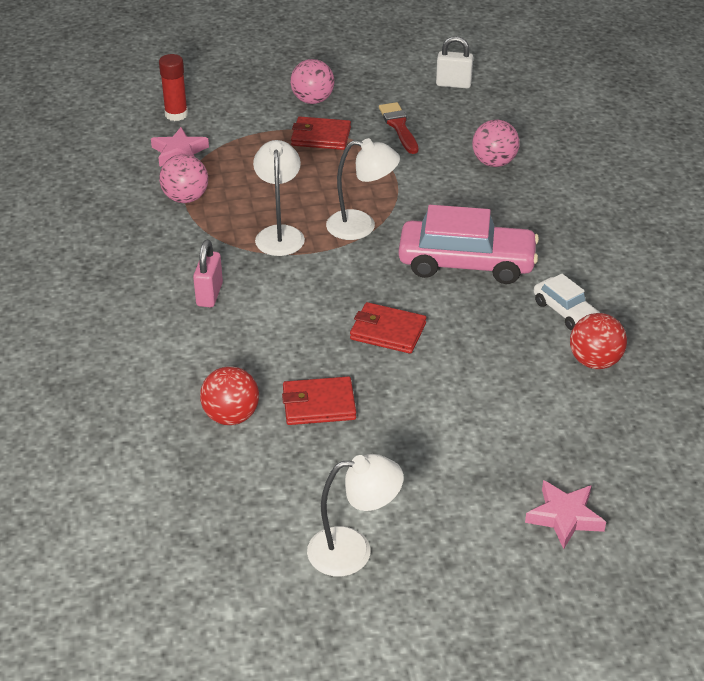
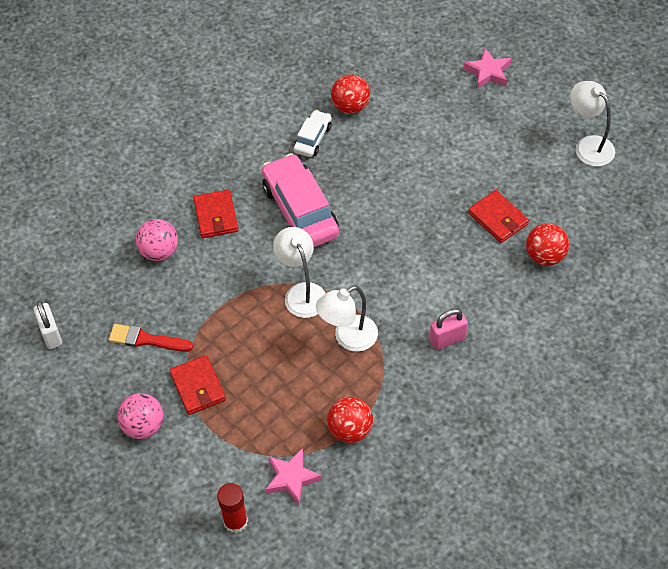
camera: 120 degrees left, 15 degrees up
(185, 198) = (350, 430): pink ball -> red ball
(388, 331) = (404, 219): red wallet -> red wallet (216, 216)
(399, 126) = (146, 339): red brush -> red brush turned 60 degrees clockwise

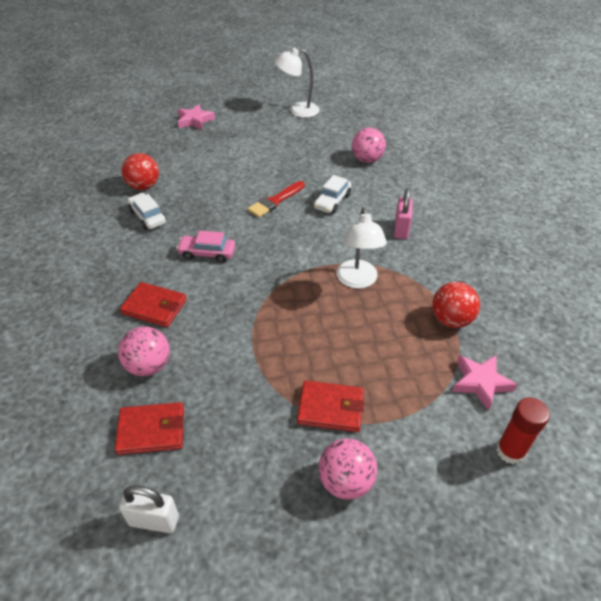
camera: 60 degrees left, 10 degrees down
(146, 339) = (240, 426): red brush -> red brush (275, 201)
(300, 211) = (207, 253): pink car -> pink car, size x0.52
(301, 293) = (288, 288): white lamp -> none
(447, 262) = (332, 201): none -> white car
(498, 218) = (317, 165): red wallet -> red wallet (151, 430)
(545, 256) = (367, 160): red ball -> pink ball

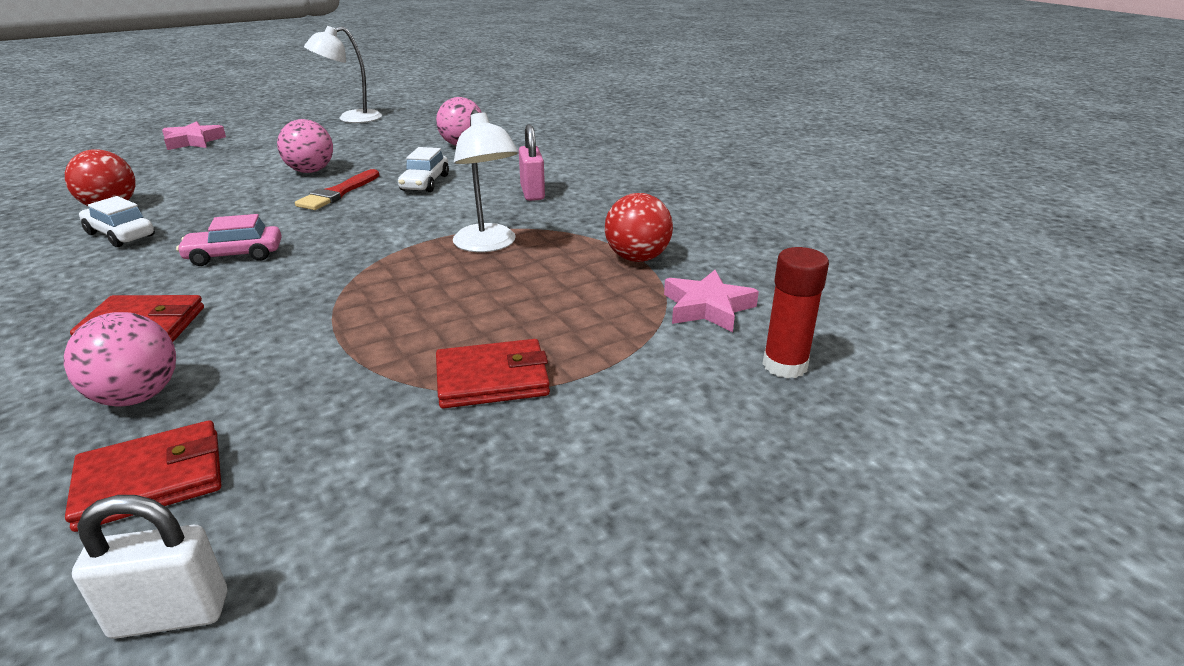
camera: 20 degrees left, 15 degrees down
(345, 481) = (549, 459): pink ball -> pink ball (310, 171)

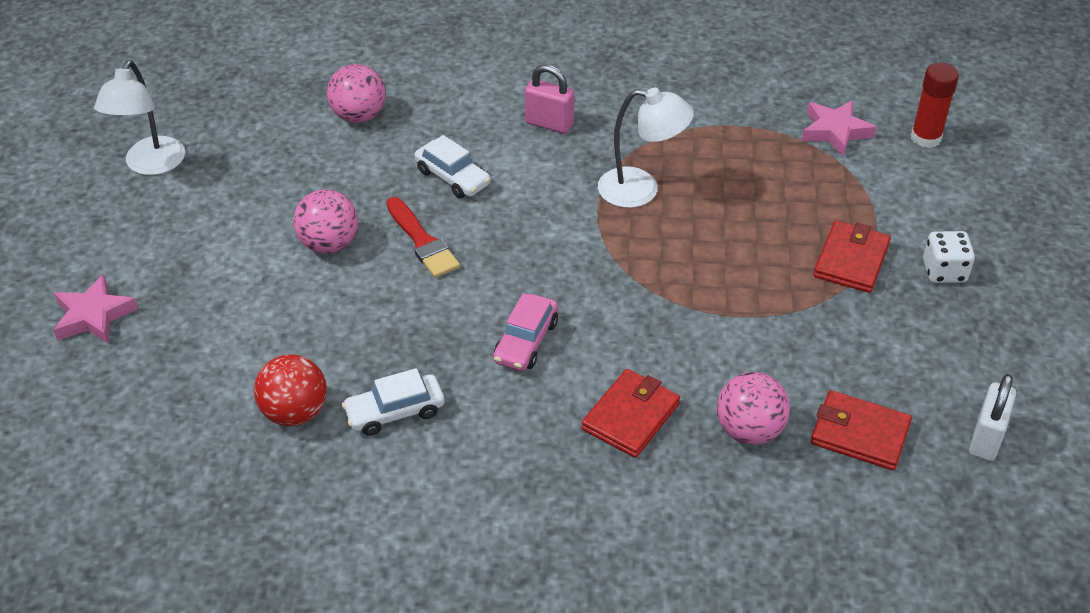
camera: 55 degrees left, 15 degrees up
(151, 480) = (860, 434): red wallet -> red wallet turned 75 degrees counterclockwise
(537, 456) = (944, 271): none -> white dice
(637, 258) = (735, 126): red ball -> none

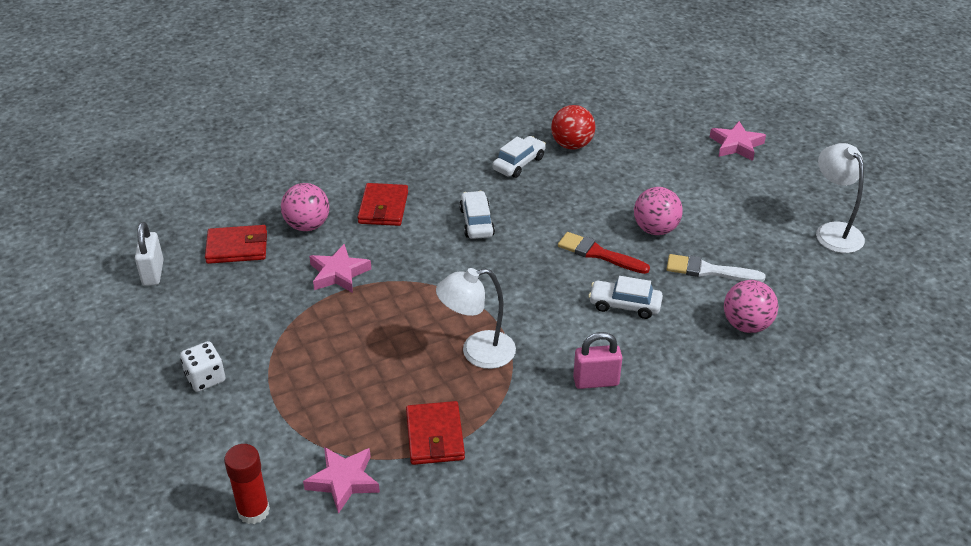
camera: 150 degrees right, 5 degrees down
(329, 177) = (709, 270): none -> white brush
(526, 341) = (476, 222): pink car -> white car
(741, 339) = (339, 273): none -> pink star
(851, 260) = (282, 359): red wallet -> red wallet (435, 436)

